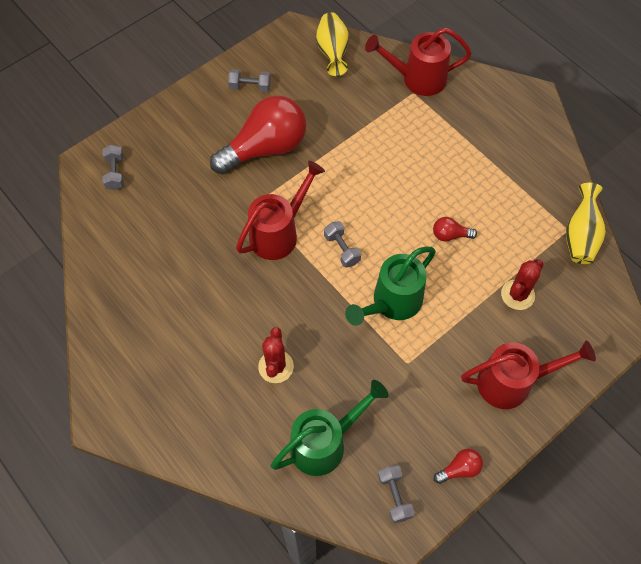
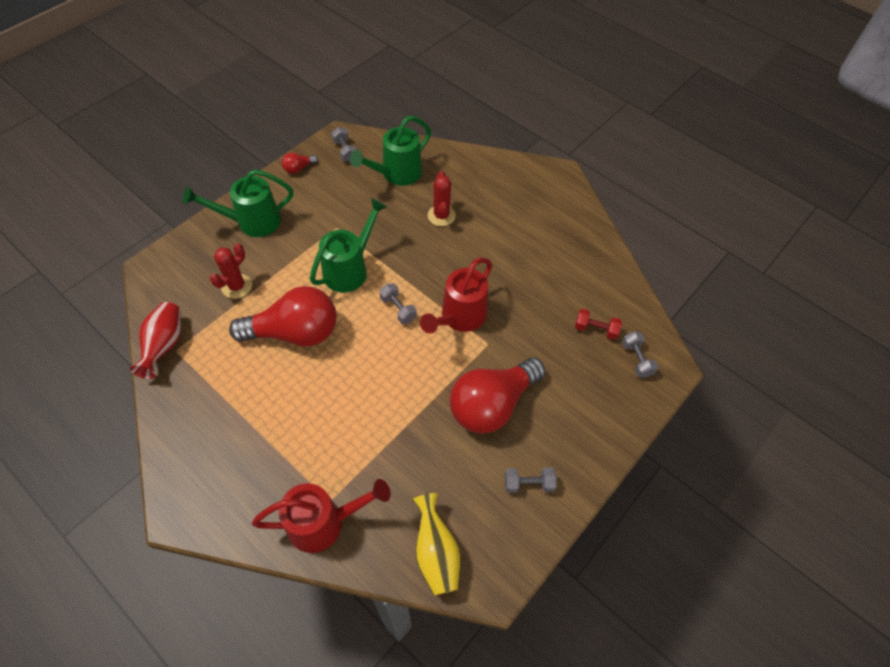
camera: 170 degrees right, 5 degrees down
(143, 206) = (595, 329): none -> red dumbbell
(450, 235) = (294, 332): red light bulb -> red light bulb, size x2.45
(512, 382) = (252, 222): red watering can -> green watering can
(580, 236) = (165, 345): yellow vase -> red vase

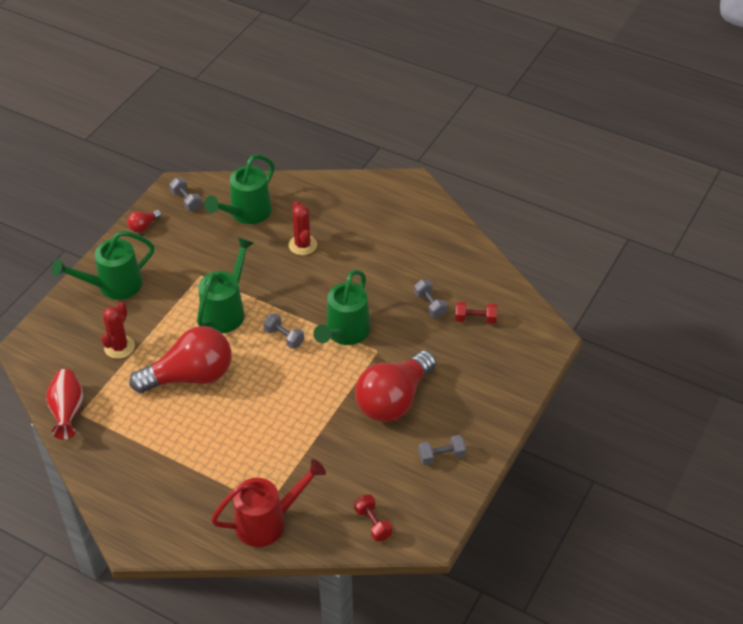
camera: 10 degrees left, 10 degrees down
(435, 552) = (373, 523): yellow vase -> red dumbbell
(459, 318) = (345, 333): red watering can -> green watering can
(636, 359) = (518, 337): grey dumbbell -> grey dumbbell (430, 305)

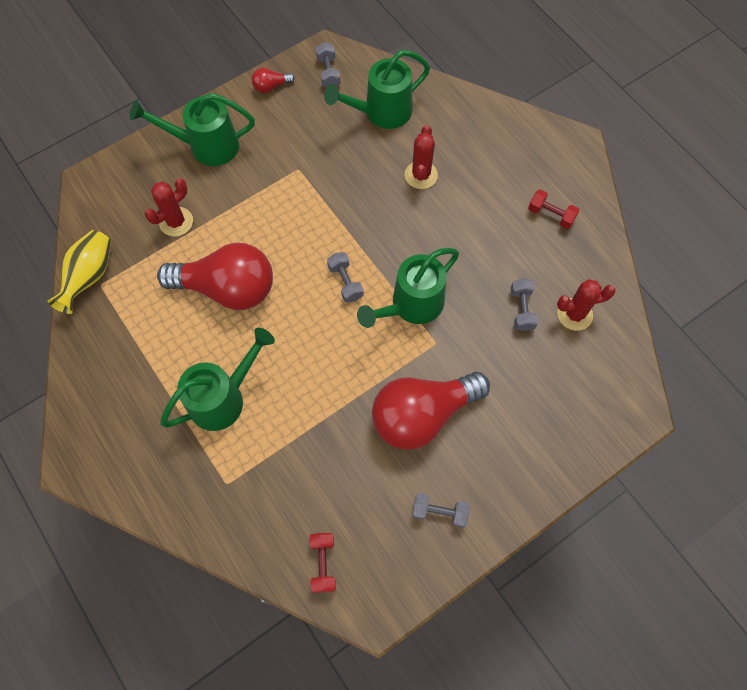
camera: 25 degrees right, 20 degrees up
(67, 411) = (89, 277): red vase -> yellow vase
(226, 311) = (302, 223): green watering can -> green watering can (223, 398)
(268, 522) = (216, 506): red watering can -> none
(471, 294) = (574, 314): none -> red cactus
(475, 319) = (563, 350): red dumbbell -> red dumbbell (551, 215)

